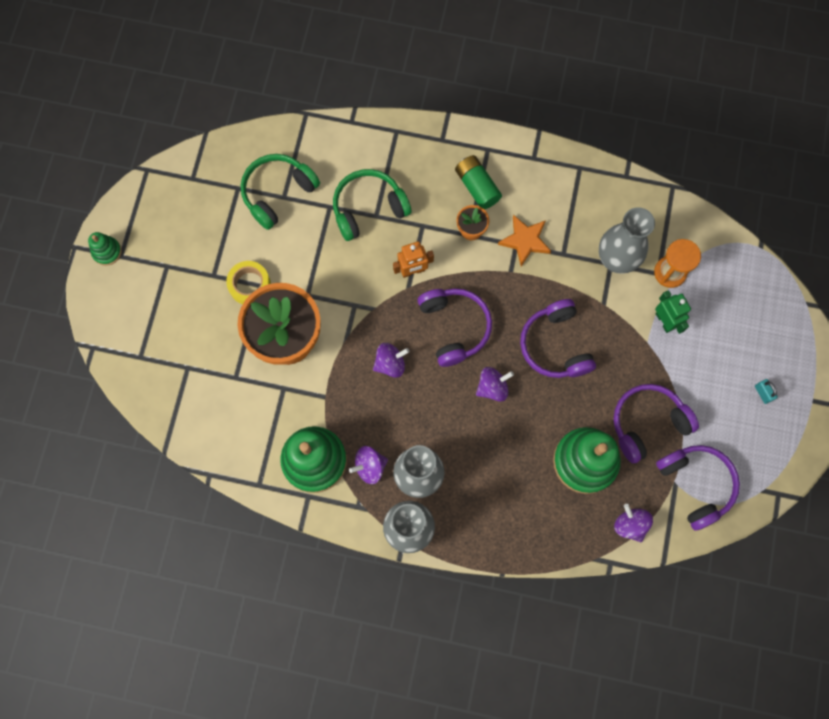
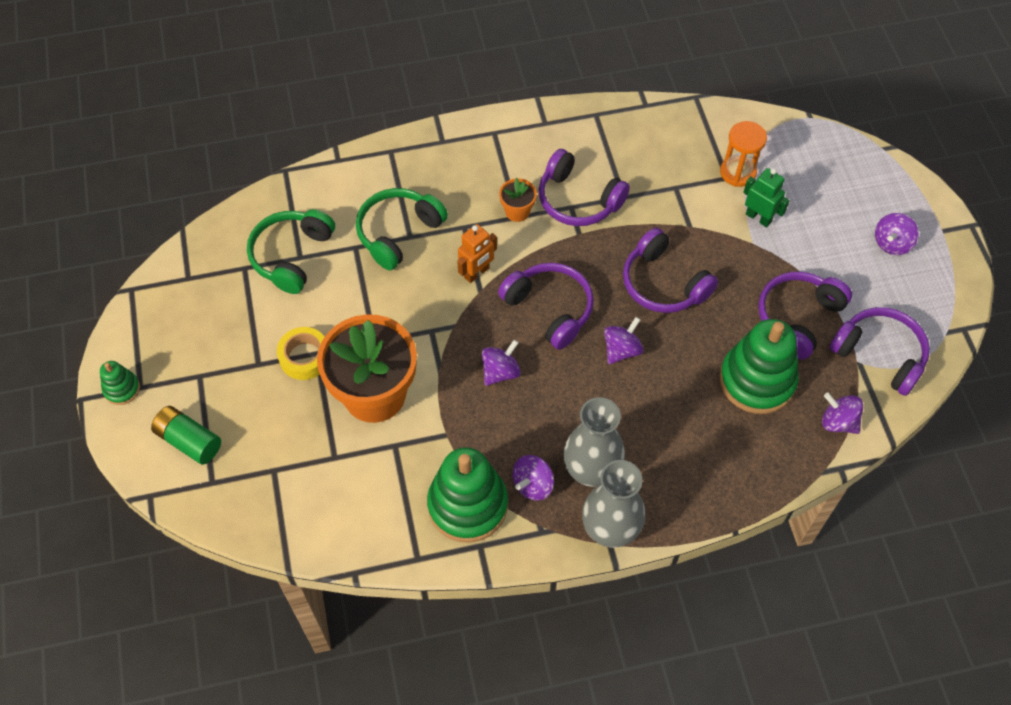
camera: 25 degrees left, 15 degrees down
(477, 187) = (502, 170): green battery -> green battery (189, 441)
(525, 241) = (578, 200): orange star -> purple headphones
(616, 260) = (679, 181): grey vase -> none
(762, 393) = (891, 243): turquoise padlock -> purple spinning top

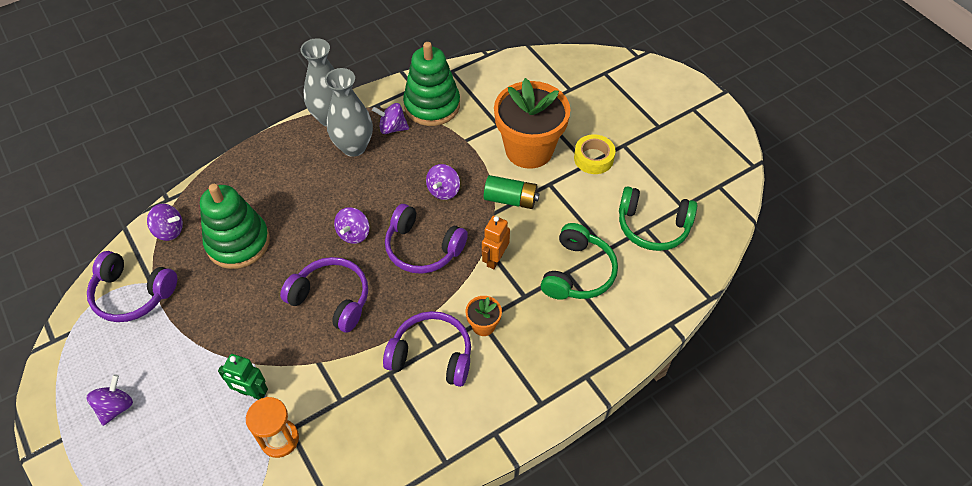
camera: 160 degrees right, 5 degrees down
(122, 389) = (704, 104): green stacking toy -> none
(189, 441) = (636, 89): green battery -> green battery (510, 199)
(291, 256) = (653, 226): green headphones -> green headphones turned 105 degrees clockwise
(533, 485) = (392, 128): purple spinning top -> purple spinning top turned 105 degrees counterclockwise
(798, 318) = (206, 304): purple headphones -> none

